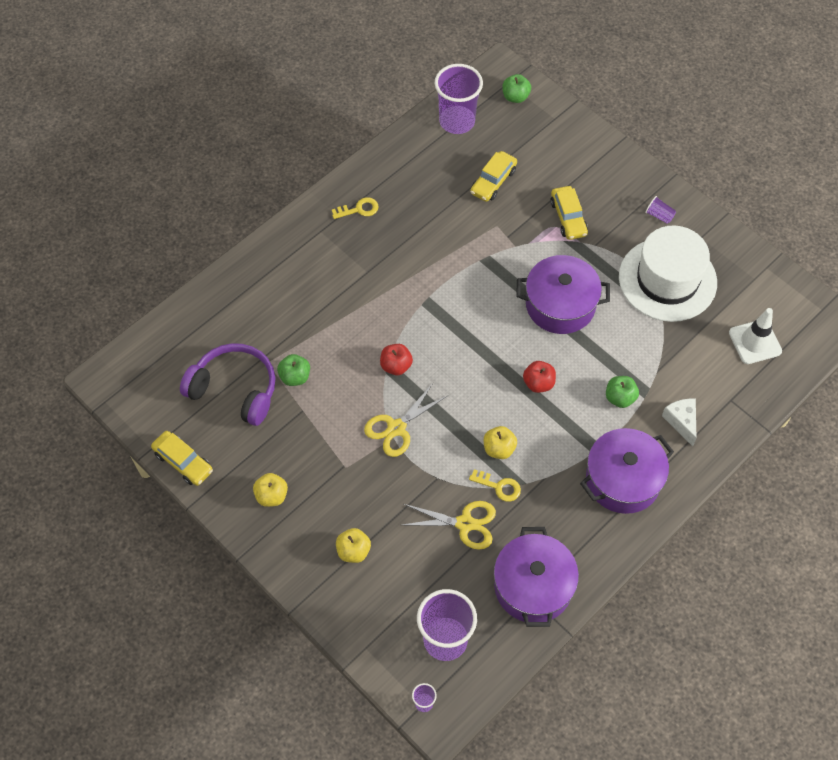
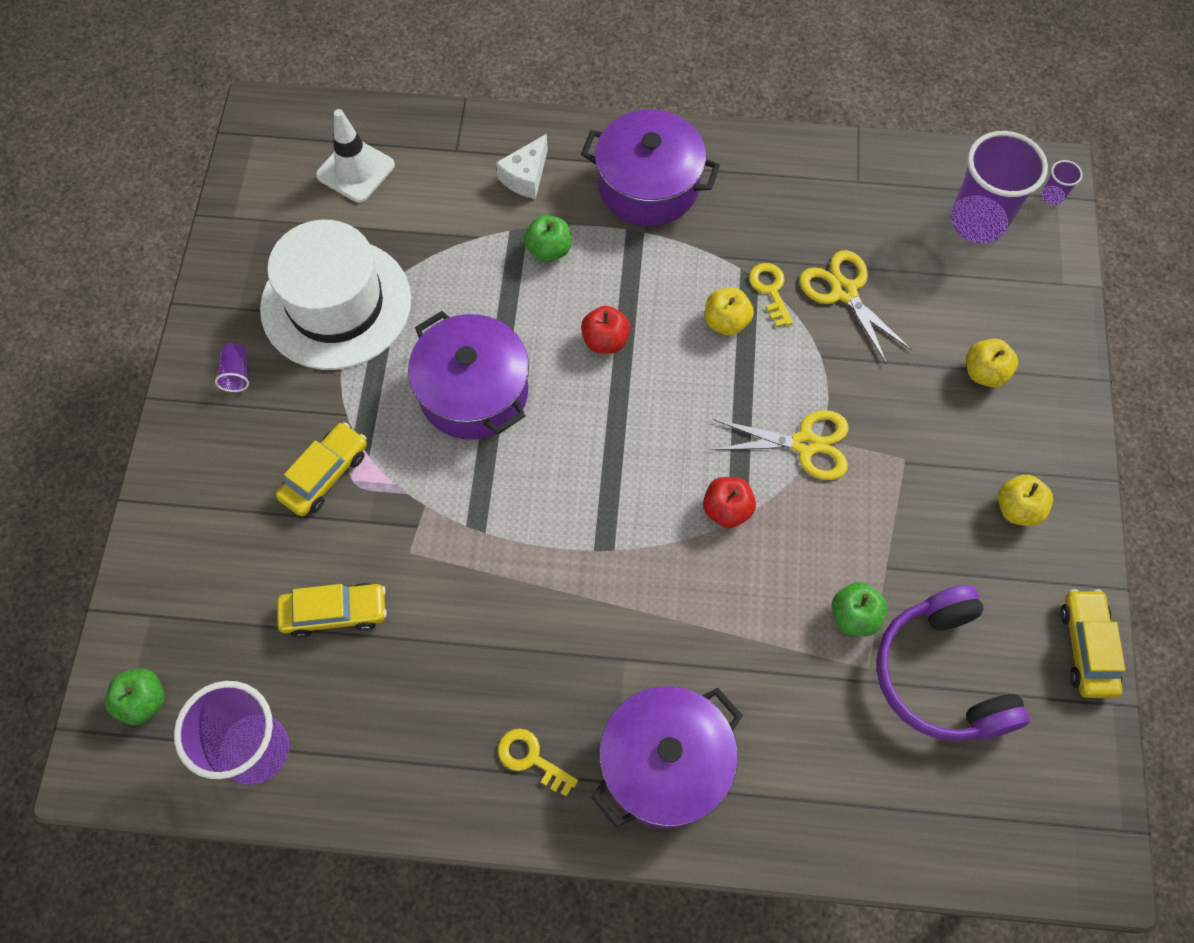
camera: 130 degrees left, 5 degrees up
(533, 586) = (844, 187): purple pot -> purple pot (665, 764)

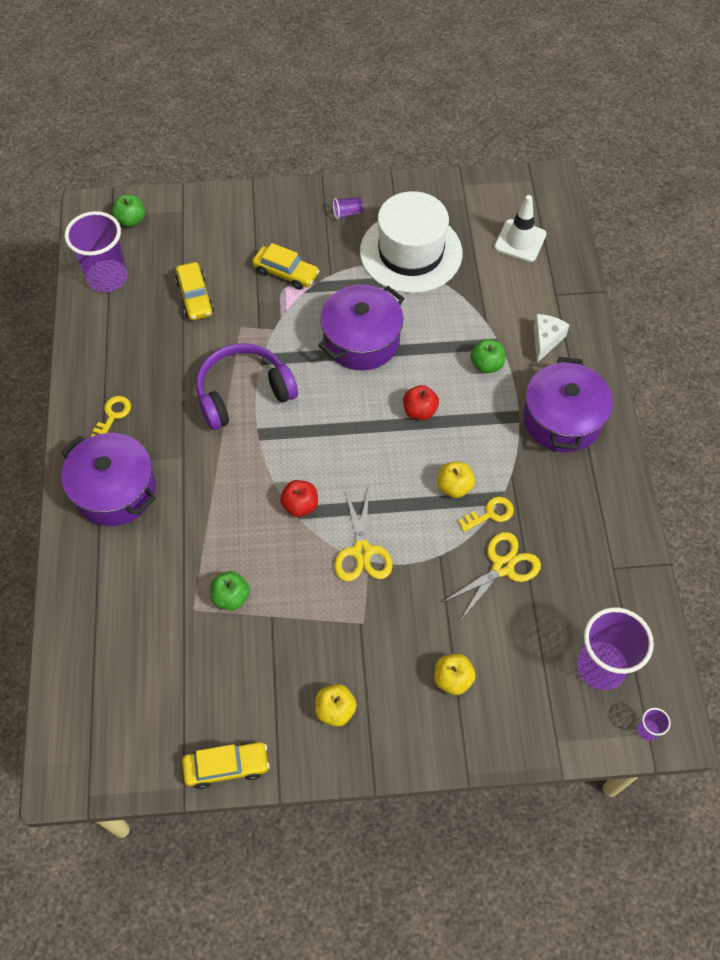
camera: 80 degrees right, 5 degrees down
(526, 177) = (545, 340): white cheese -> white cheese turned 90 degrees clockwise
(941, 675) = (193, 660): purple headphones -> purple headphones (243, 393)

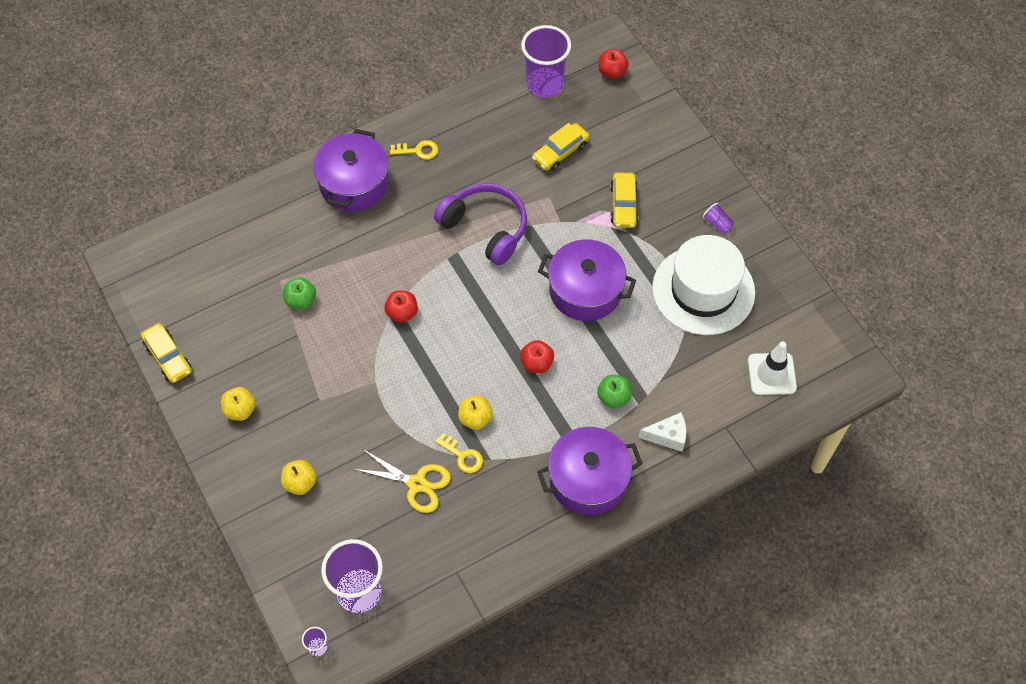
camera: 65 degrees right, 0 degrees up
(131, 220) = (612, 72): green apple -> red apple
(362, 552) = (381, 374): yellow scissors -> none

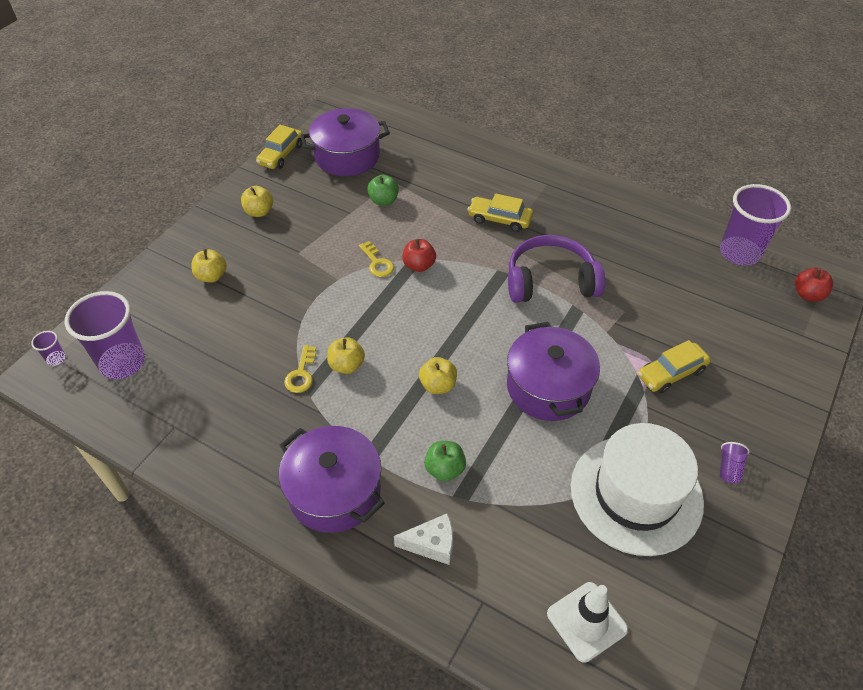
camera: 60 degrees right, 10 degrees down
(354, 183) = (518, 181): purple pot -> purple pot (347, 156)
(417, 484) = (253, 354): yellow scissors -> none
(418, 150) = (586, 204): yellow key -> yellow key (377, 263)
(485, 228) = (550, 281): purple headphones -> purple headphones turned 105 degrees counterclockwise
(536, 363) = (438, 385): red apple -> yellow apple
(560, 152) = (680, 297): yellow car -> yellow car (499, 219)
(668, 436) = (432, 544): white cheese -> white cheese turned 60 degrees counterclockwise

